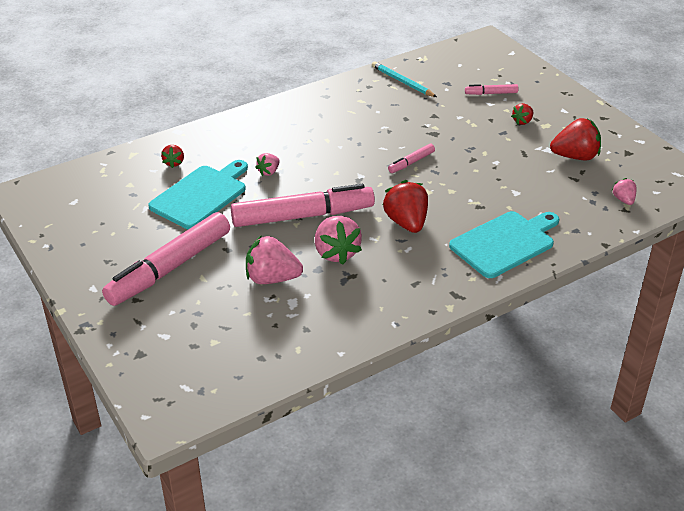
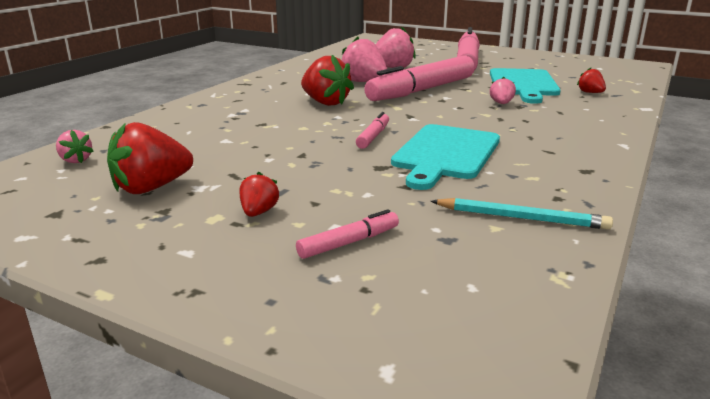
camera: 150 degrees right, 15 degrees down
(505, 243) = (218, 109): turquoise cutting board -> turquoise cutting board (445, 154)

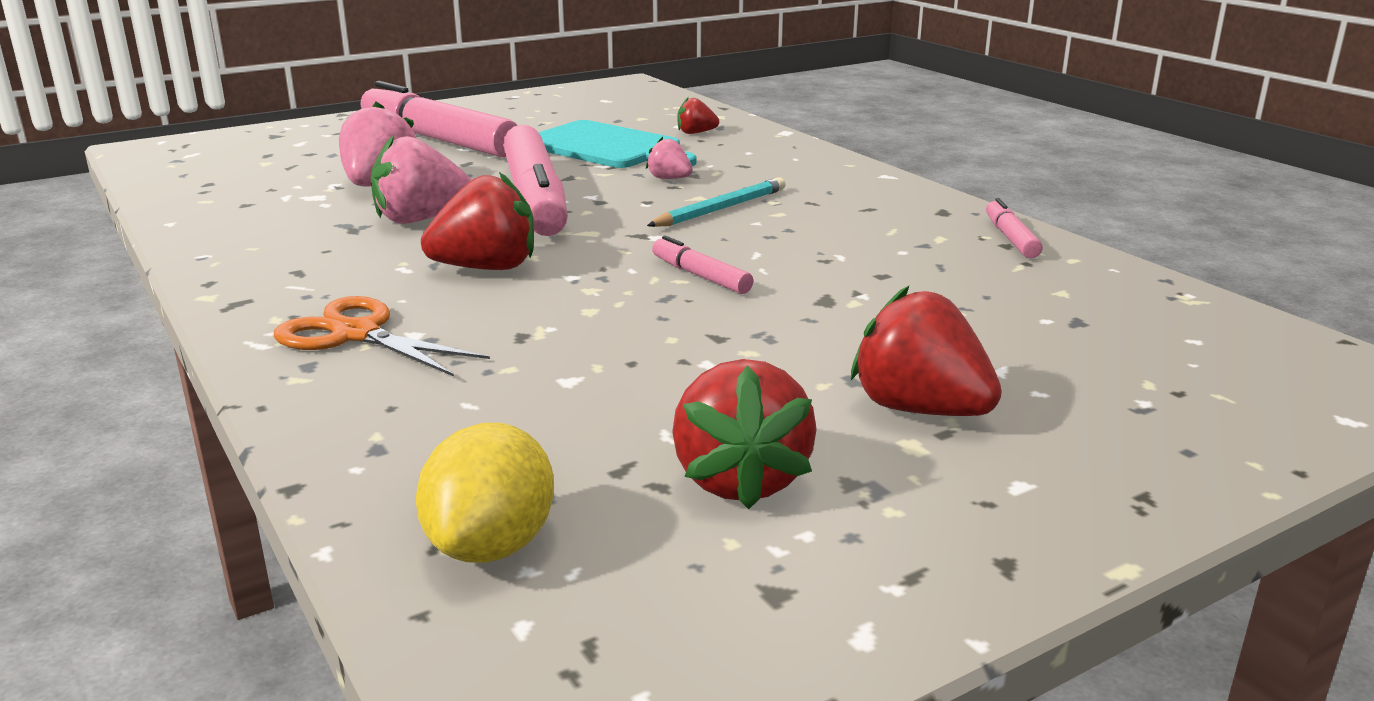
camera: 60 degrees left, 0 degrees up
(76, 160) = (491, 545): pink strawberry -> yellow lemon
(234, 103) = (356, 334): none -> orange scissors
(259, 212) = (919, 409): red strawberry -> red strawberry, size x1.89
(349, 242) = (1056, 373): pink marker -> pink marker (1010, 238)
(445, 154) = (820, 255): turquoise cutting board -> none
(522, 218) = (1047, 274): turquoise pencil -> turquoise pencil (721, 209)

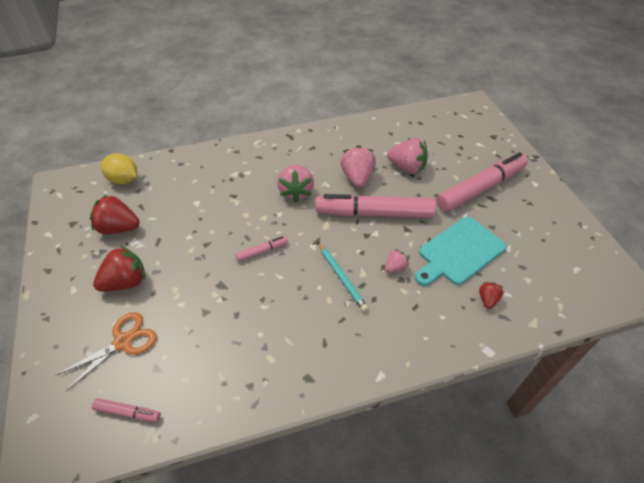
camera: 105 degrees right, 25 degrees up
(356, 334) = (252, 160): orange scissors -> orange scissors (123, 342)
(487, 268) = (296, 192): red strawberry -> pink strawberry
(1010, 238) = (257, 392): pink marker -> pink marker (128, 412)

